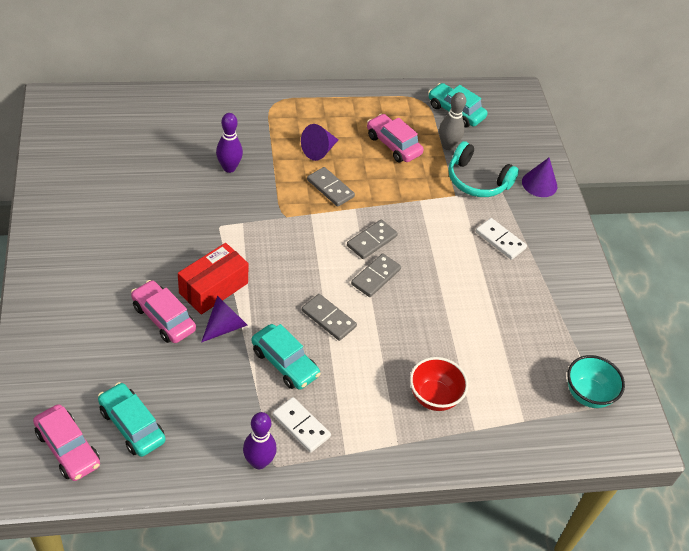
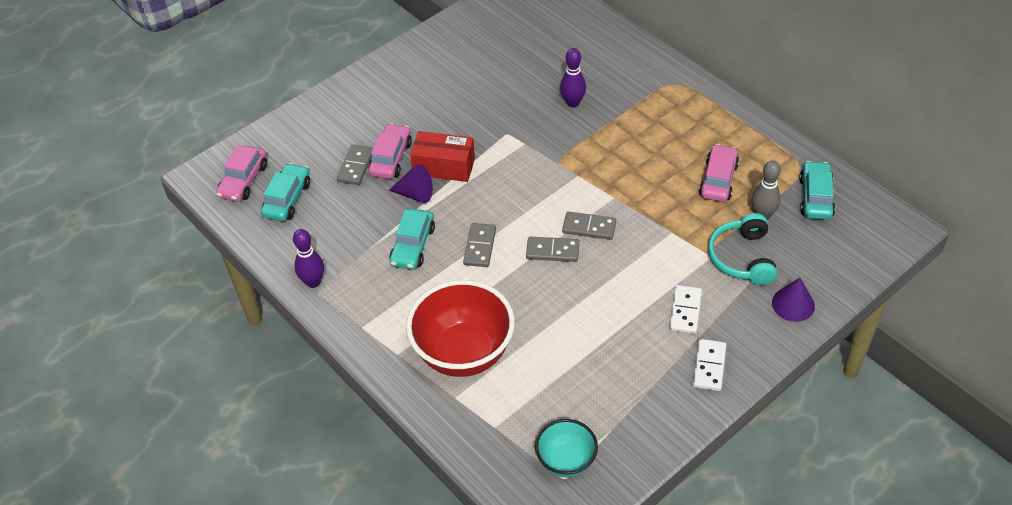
camera: 65 degrees right, 0 degrees up
(301, 426) = (364, 288): white domino -> white domino (709, 366)
(319, 150) = (654, 140): purple cone -> none
(330, 188) = (619, 171): grey domino -> grey domino (355, 166)
(434, 397) = (464, 353): red bowl -> red bowl, size x1.83

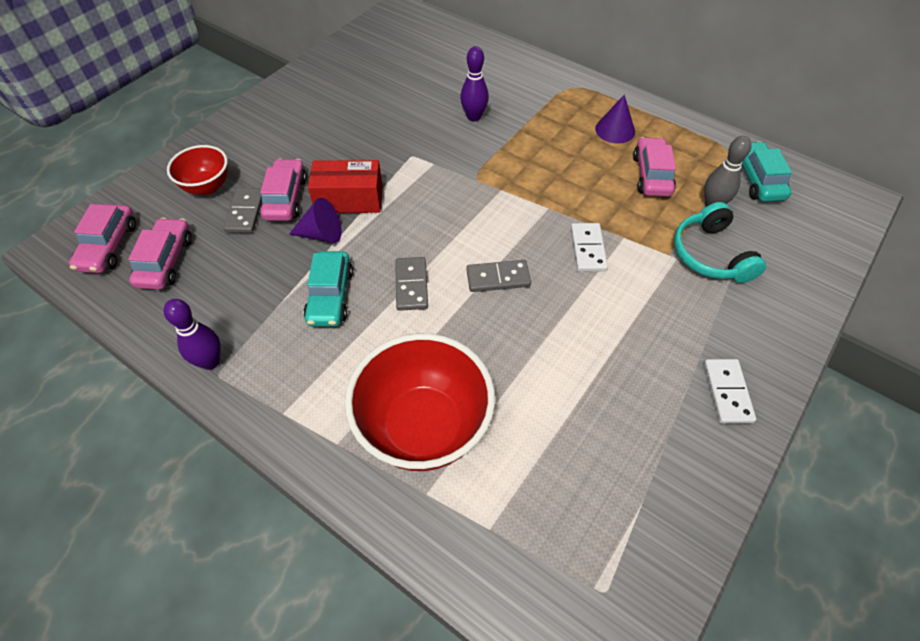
camera: 15 degrees left, 5 degrees up
(287, 199) = (165, 261): turquoise car -> pink car
(327, 139) = (207, 187): none -> red bowl
(566, 461) = (599, 564): turquoise bowl -> none
(589, 227) = (531, 245): grey domino -> none
(685, 311) = (673, 326): white domino -> white domino (587, 249)
(793, 304) = (787, 299): purple cone -> purple cone (615, 130)

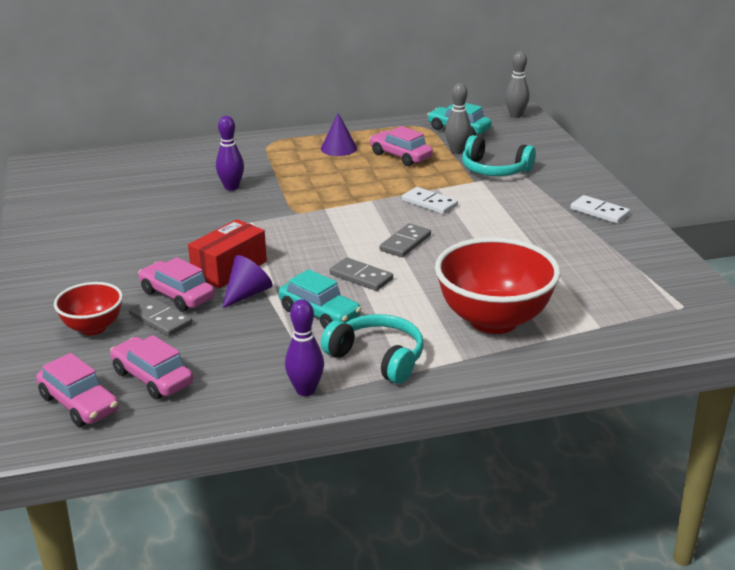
camera: 50 degrees left, 25 degrees down
(292, 379) = (377, 358): none -> turquoise headphones
(848, 200) = (515, 115): none -> grey bowling pin

